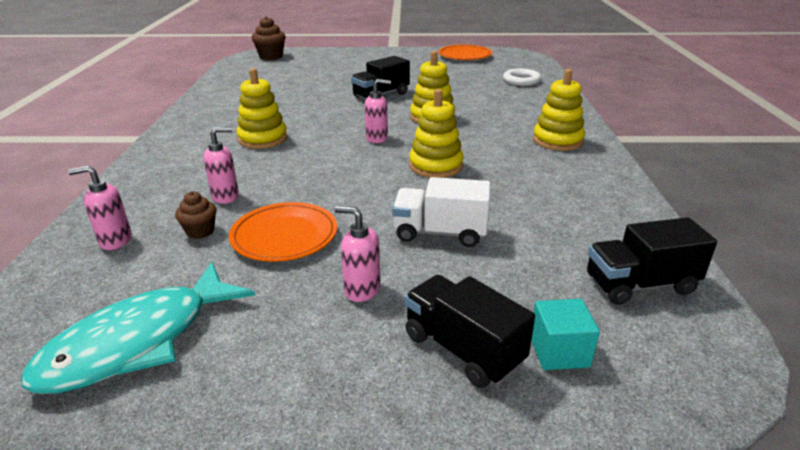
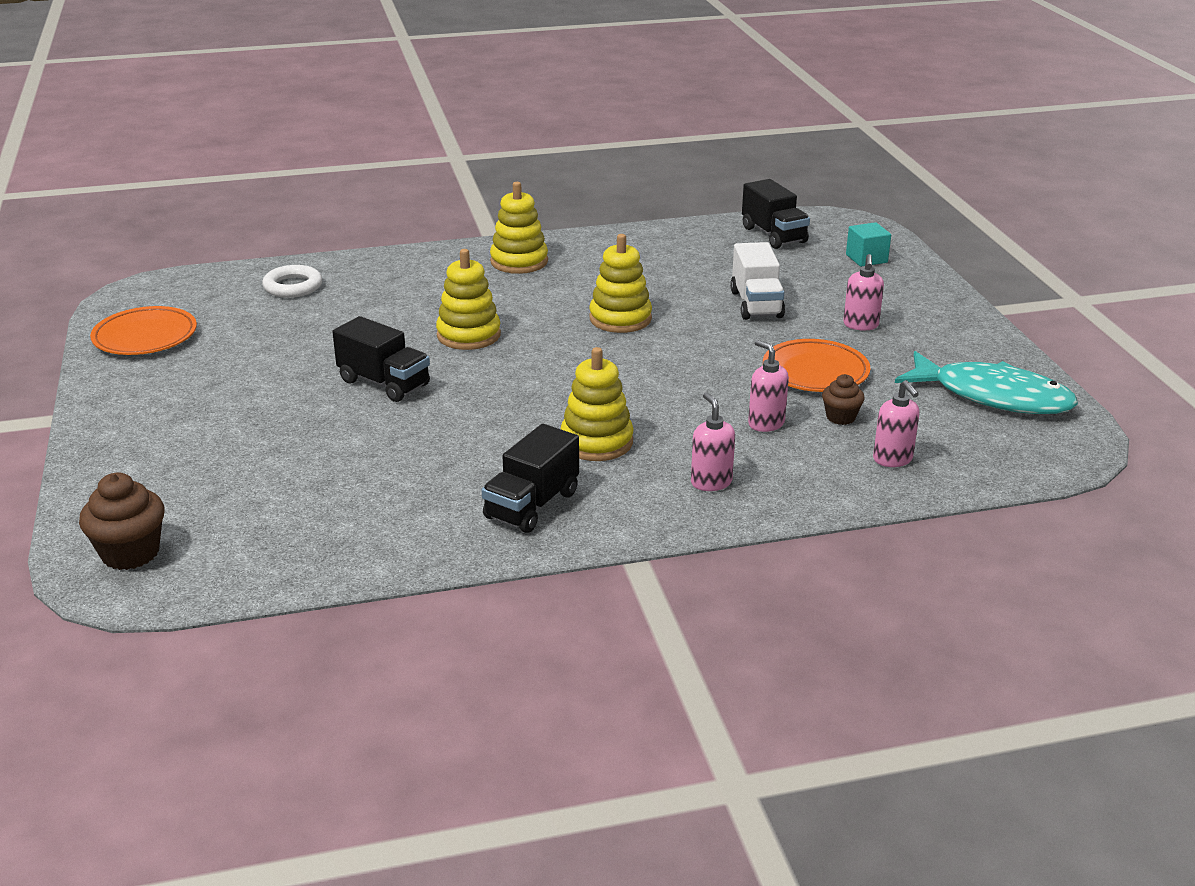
camera: 105 degrees left, 0 degrees up
(377, 138) = (558, 362): pink soap dispenser -> pink soap dispenser (711, 482)
(463, 349) = (891, 285): black truck -> black truck (532, 505)

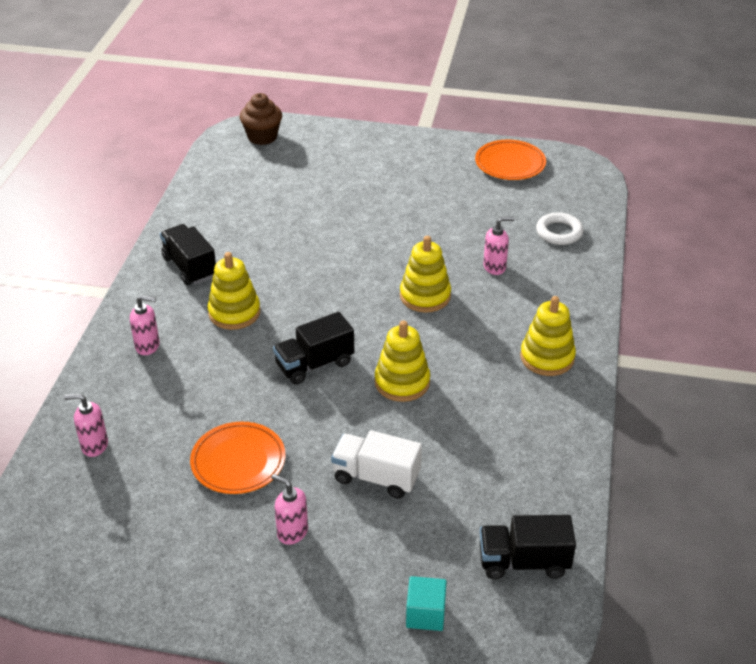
camera: 115 degrees right, 10 degrees up
(384, 383) = (379, 244): black truck -> black truck (314, 364)
(766, 423) = (191, 400): pink soap dispenser -> pink soap dispenser (495, 267)
(840, 417) = (166, 444): brown cupcake -> none
(993, 396) = (118, 556): turquoise fish -> none

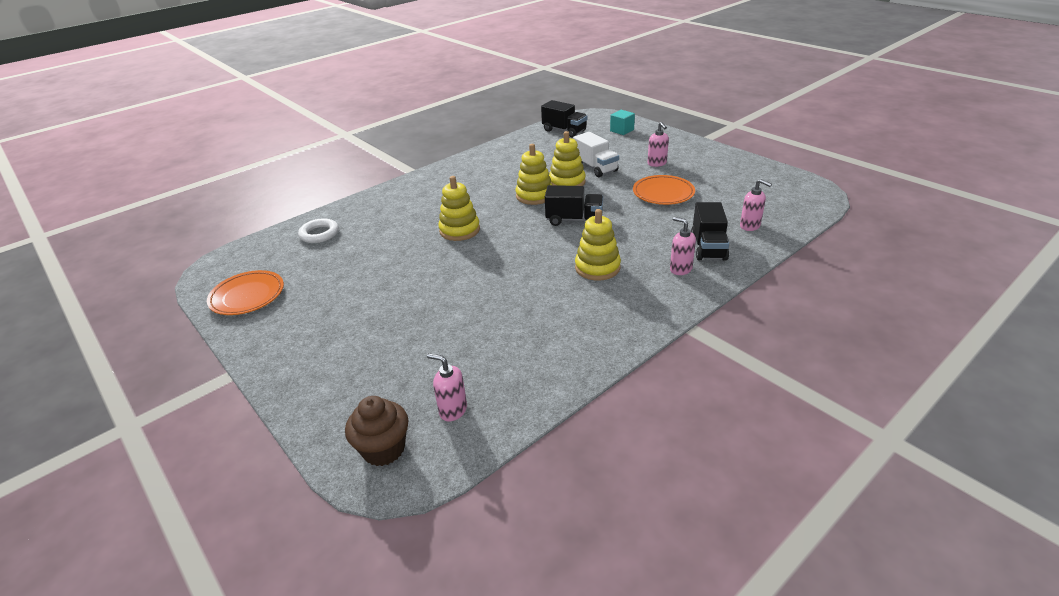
camera: 140 degrees left, 5 degrees down
(189, 267) = (603, 317): black truck -> black truck (708, 247)
(495, 267) = (393, 230): pink soap dispenser -> pink soap dispenser (453, 410)
(547, 357) = (444, 181): yellow stacking toy -> yellow stacking toy (567, 182)

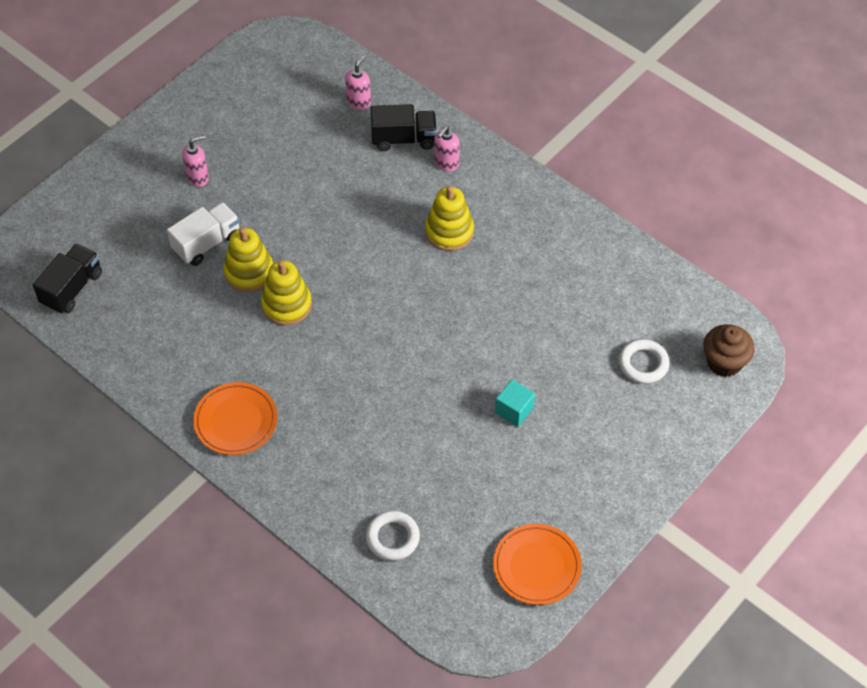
camera: 100 degrees left, 20 degrees up
(409, 380) = (643, 364): none -> white ring
(453, 410) = (673, 322): pink soap dispenser -> none
(459, 230) = (377, 374): yellow stacking toy -> none
(574, 220) = (348, 258): black truck -> none
(622, 130) = (80, 216): turquoise cube -> turquoise cube (514, 410)
(663, 193) = (282, 173): orange plate -> orange plate (236, 421)

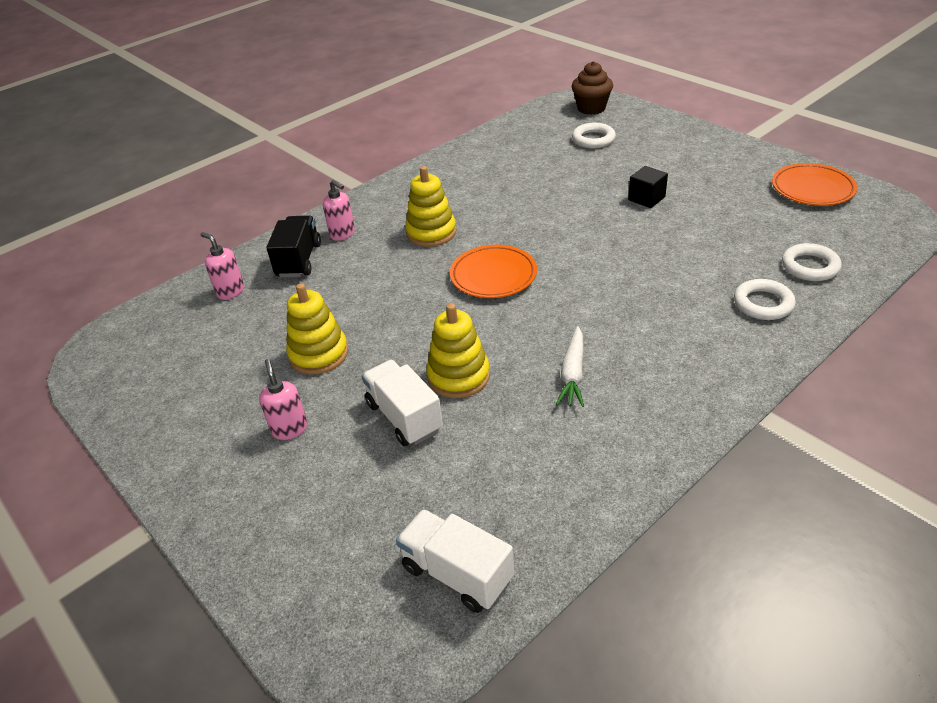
camera: 80 degrees left, 15 degrees down
(72, 288) = (457, 574): black truck -> white truck
(236, 421) = (683, 383): orange plate -> orange plate (493, 276)
(250, 347) = (573, 373): none -> white carrot
(286, 305) = (512, 344): yellow stacking toy -> yellow stacking toy (319, 354)
(336, 491) = (763, 304): none -> white ring
(514, 410) = (646, 198): turquoise cube -> black cube

